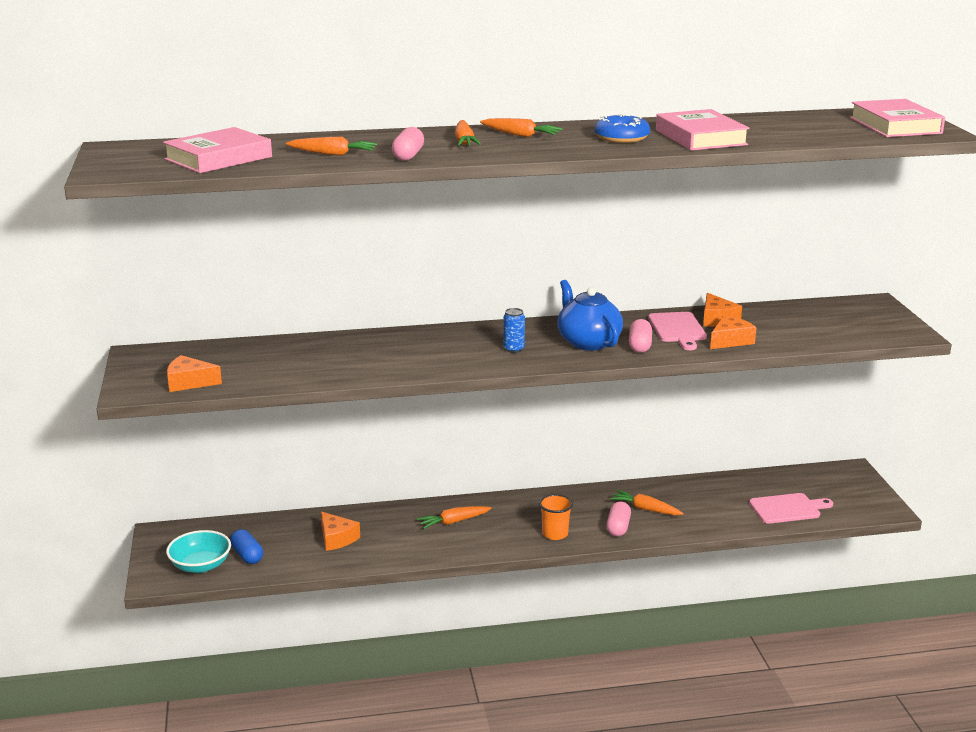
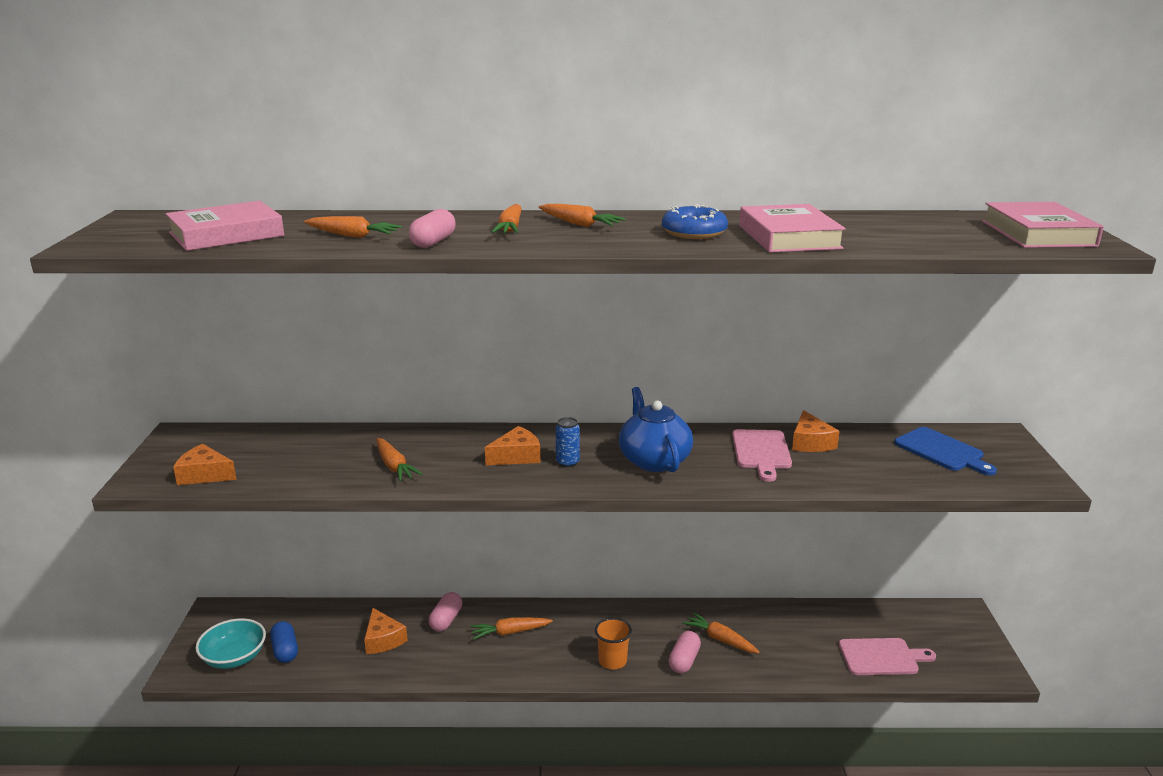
camera: 10 degrees right, 0 degrees up
(360, 363) = (394, 466): none -> orange carrot
(640, 346) = (711, 470): pink capsule -> pink capsule (446, 620)
(730, 340) = (818, 472): orange cheese -> orange cheese (516, 456)
(827, 318) = (942, 451): none -> blue cutting board

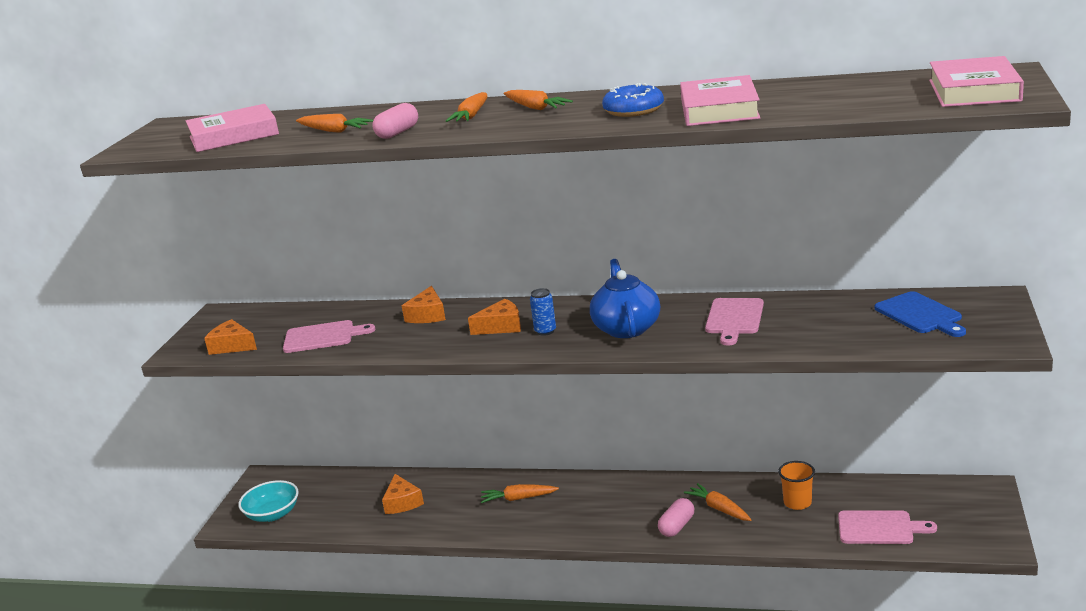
camera: 15 degrees right, 0 degrees up
(285, 650) = (316, 509): blue capsule -> none
(313, 465) = (322, 337): none -> pink cutting board
(394, 466) = (391, 337): orange carrot -> none
(446, 620) = (462, 487): pink capsule -> none
(612, 661) = (607, 525): orange cup -> orange cup (797, 503)
(810, 442) = (788, 309): orange cheese -> orange cheese (427, 315)

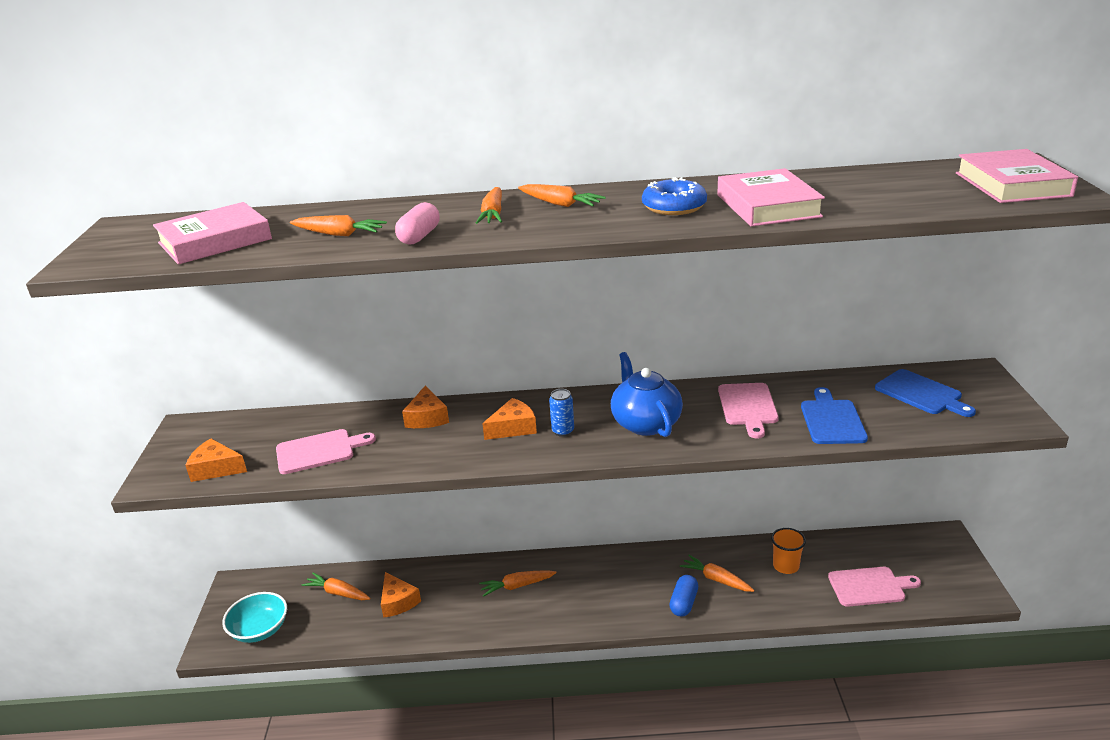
camera: 15 degrees left, 5 degrees up
(350, 491) = (338, 593): none -> orange carrot
(676, 526) = (683, 603): pink capsule -> blue capsule
(811, 333) = (832, 420): none -> blue cutting board

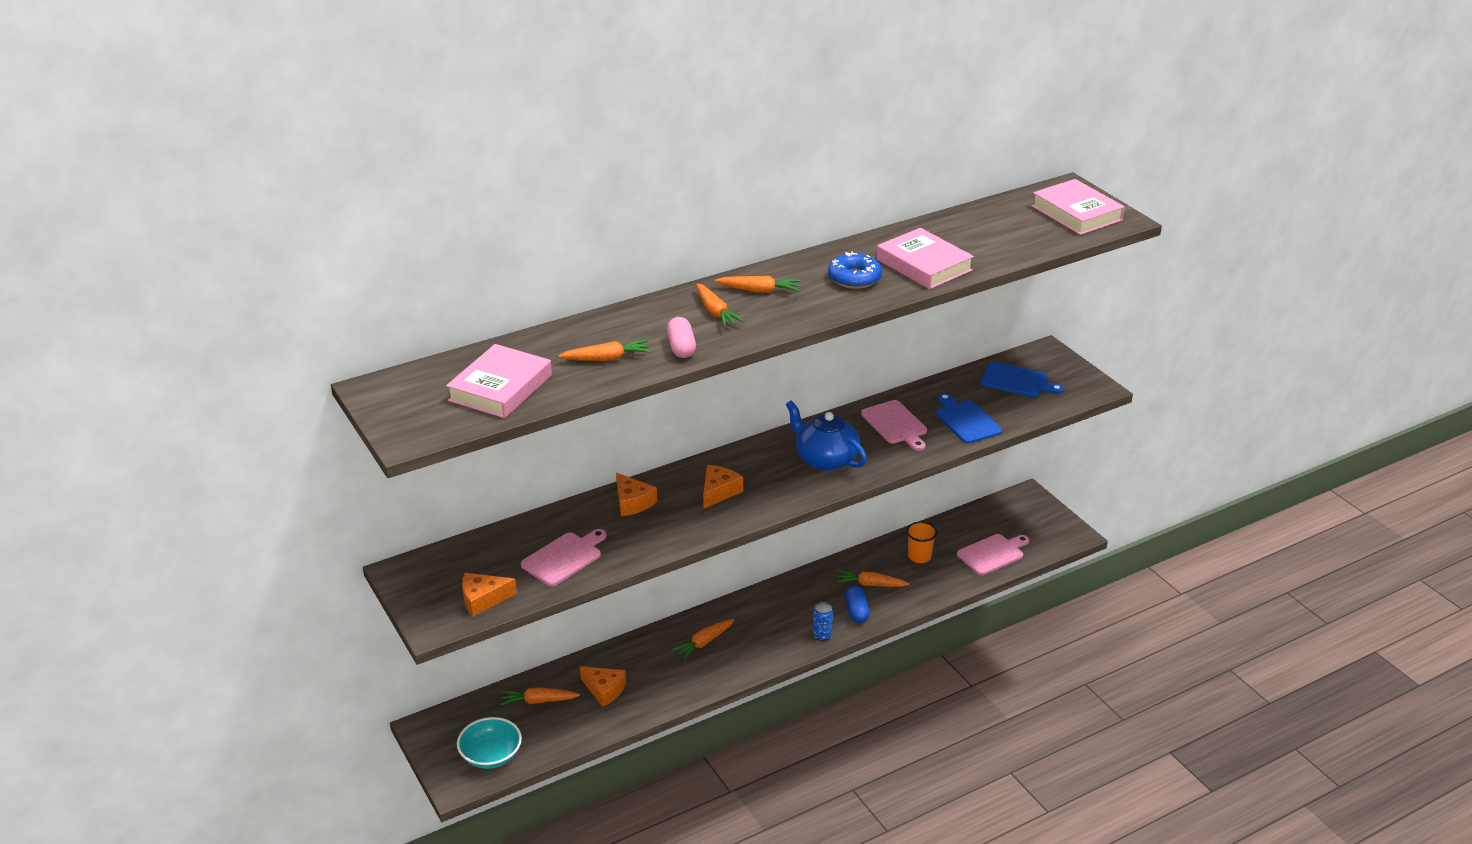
camera: 30 degrees left, 5 degrees up
(563, 431) = (763, 484): blue can -> blue can (822, 635)

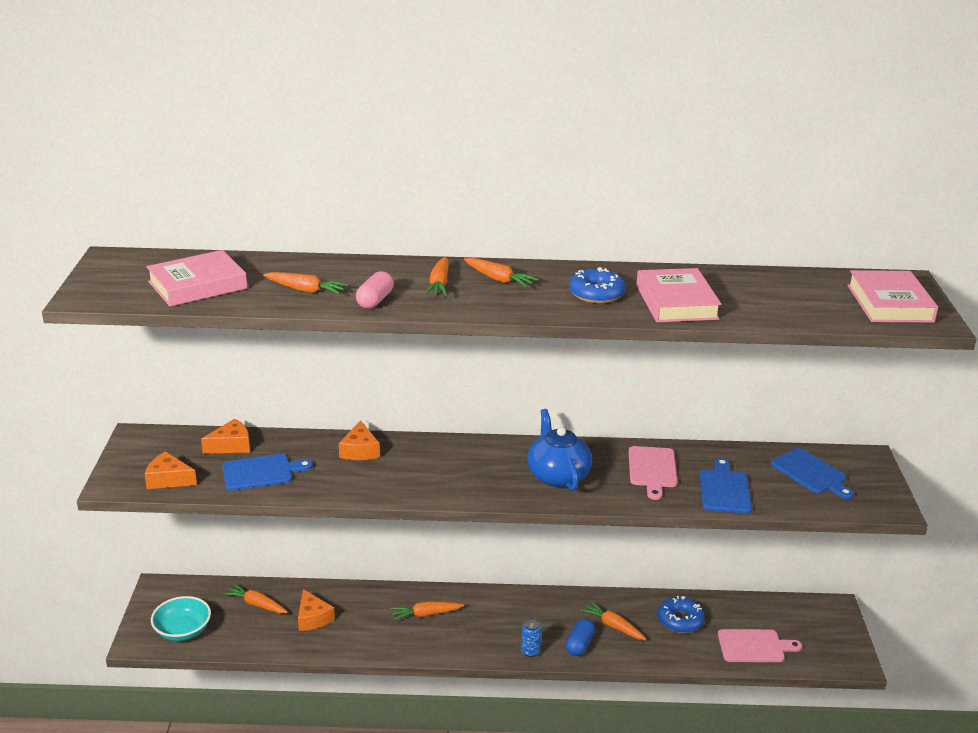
camera: 30 degrees right, 5 degrees down
(564, 558) = (261, 472): pink cutting board -> blue cutting board
(718, 492) = (438, 468): orange cheese -> orange cheese (231, 445)
(919, 556) = (680, 620): orange cup -> blue donut

